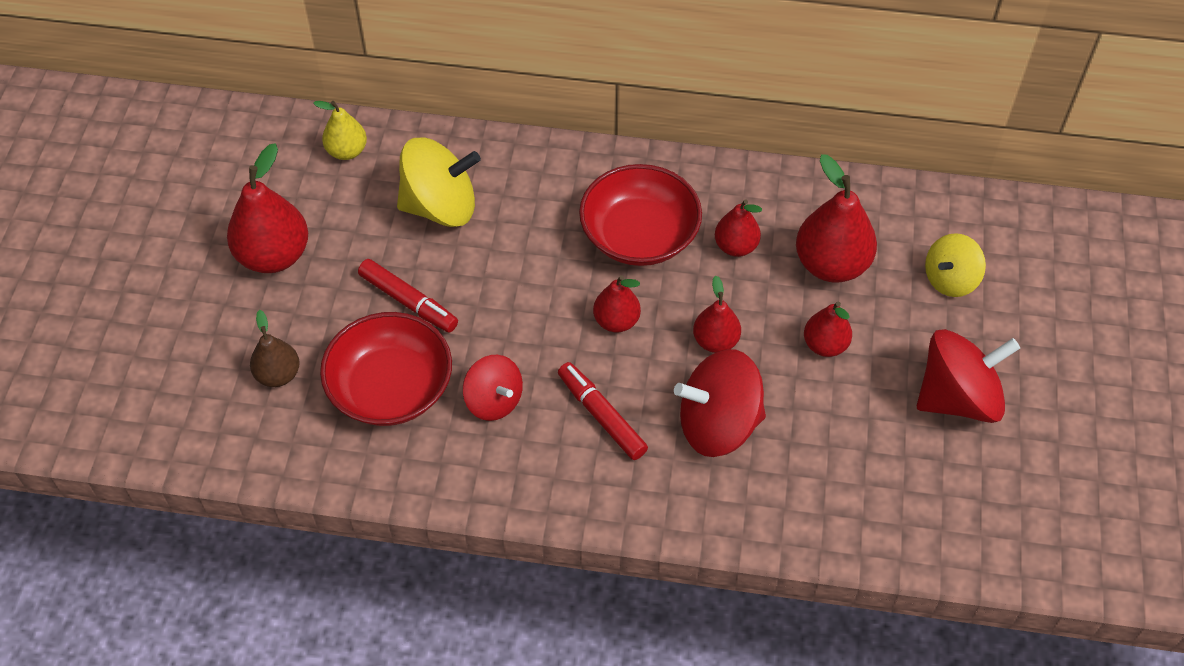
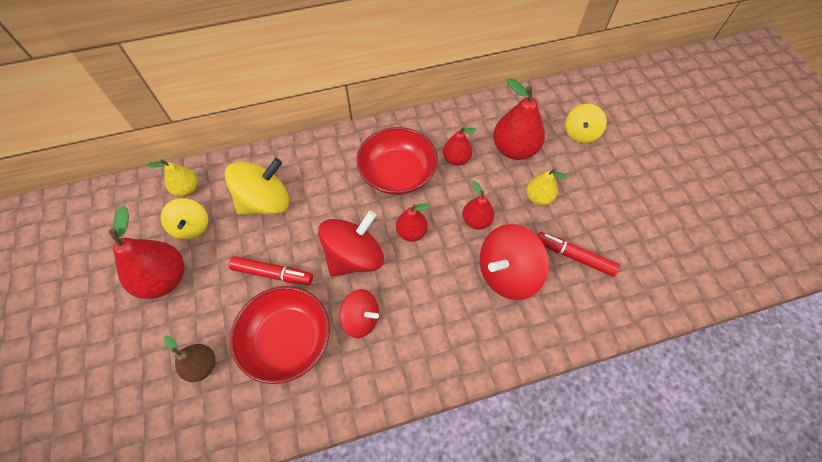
camera: 25 degrees left, 5 degrees up
(333, 203) = (192, 227): none -> yellow spinning top
(601, 416) = (434, 299): red marker -> red marker (574, 256)
(825, 345) = (538, 197): red pear -> yellow pear
(957, 398) = (626, 199): red spinning top -> red spinning top (354, 257)

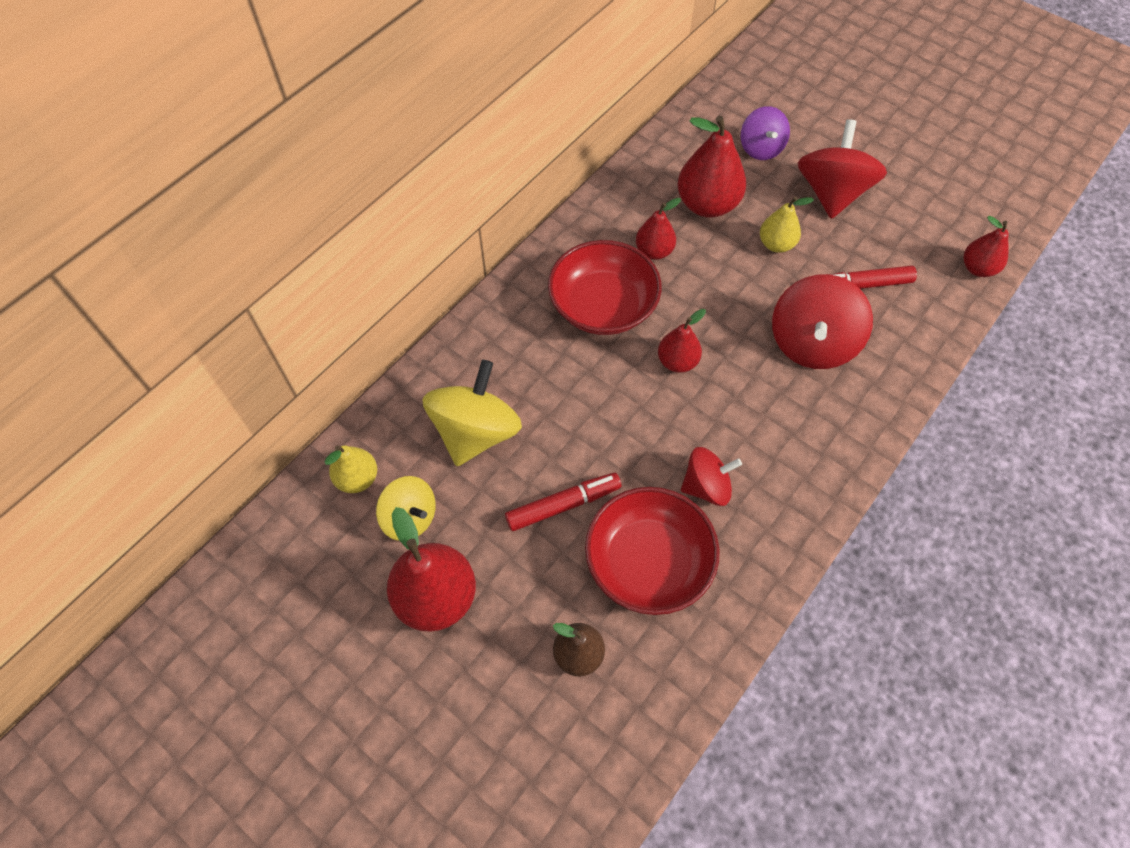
camera: 35 degrees left, 0 degrees up
(354, 257) = (639, 427): red spinning top -> red spinning top (831, 193)
(476, 221) = (734, 307): red pear -> red pear (977, 268)
(580, 133) = (760, 148): yellow spinning top -> purple spinning top

